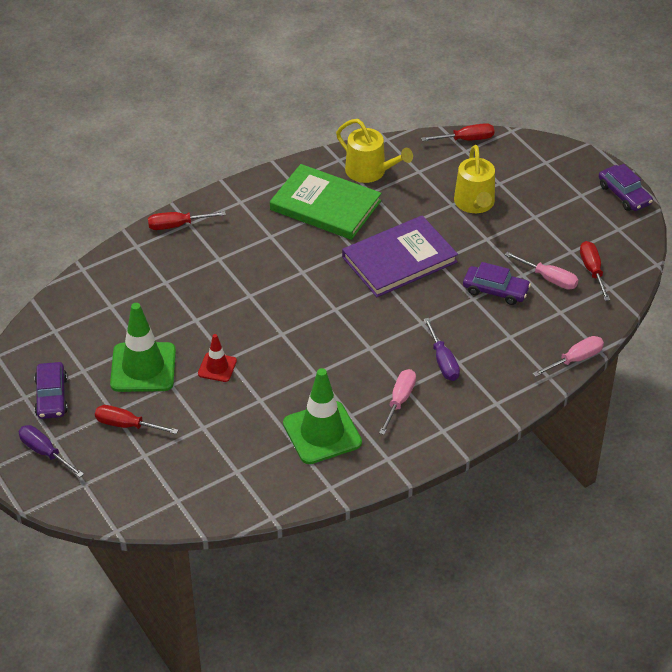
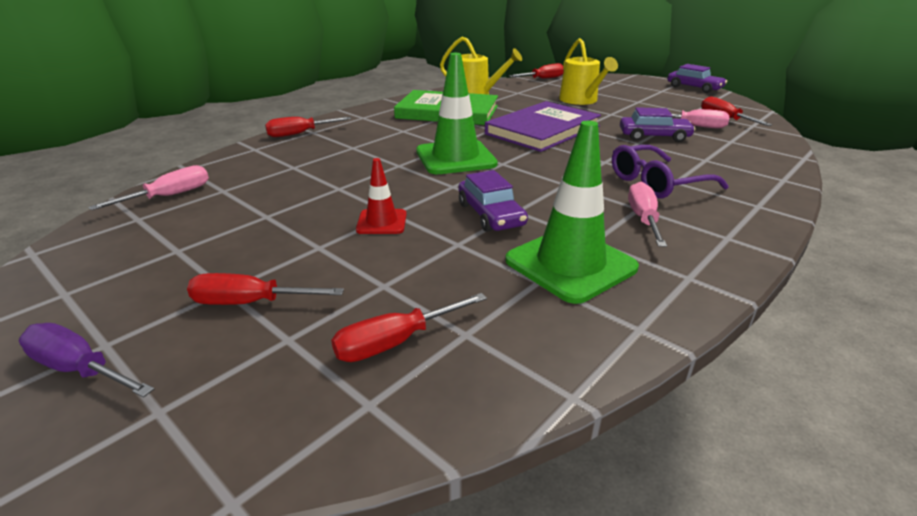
camera: 15 degrees left, 15 degrees down
(51, 396) = (115, 287): purple car -> purple car (490, 215)
(143, 367) = (273, 236): green traffic cone -> green traffic cone (455, 158)
(199, 468) = (396, 342): none -> red screwdriver
(443, 361) = (657, 183): purple screwdriver -> purple glasses
(575, 360) = (791, 166): pink screwdriver -> pink screwdriver (169, 196)

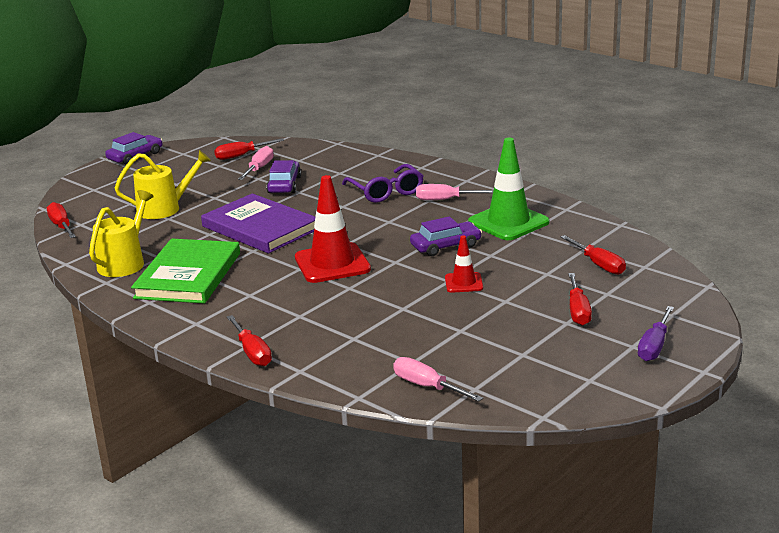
camera: 90 degrees left, 5 degrees down
(455, 158) = (332, 263): green traffic cone -> red traffic cone

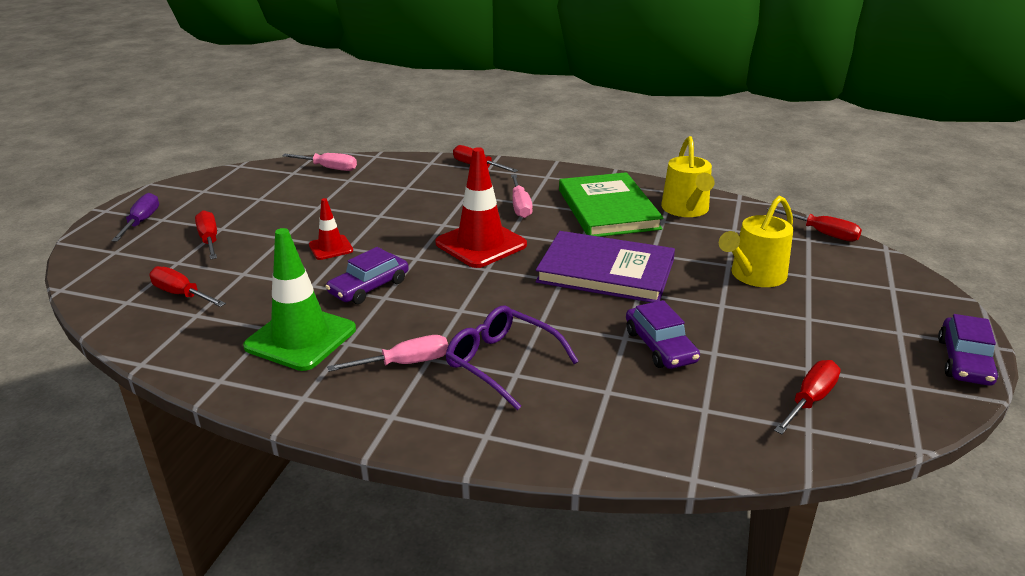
camera: 155 degrees right, 5 degrees up
(259, 168) = (740, 373): pink screwdriver -> pink screwdriver (520, 206)

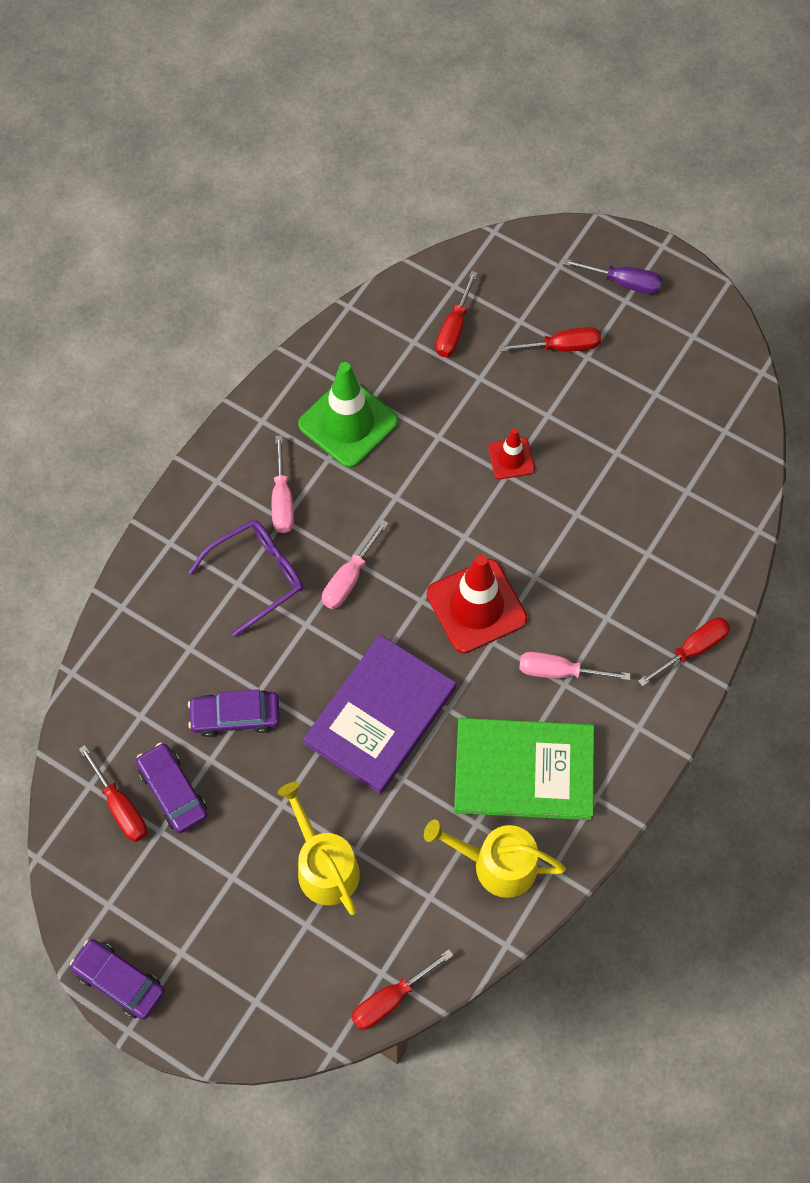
camera: 105 degrees right, 35 degrees up
(182, 294) = (454, 328): red screwdriver -> red screwdriver turned 150 degrees clockwise
(328, 168) = (729, 471): pink screwdriver -> pink screwdriver (349, 578)
(369, 287) = (418, 486): purple car -> purple car (173, 791)

